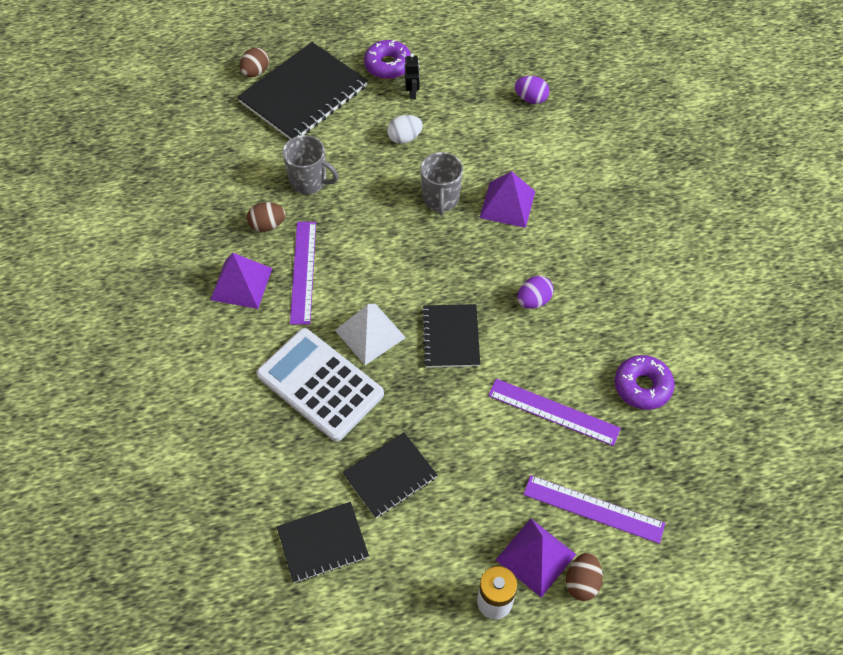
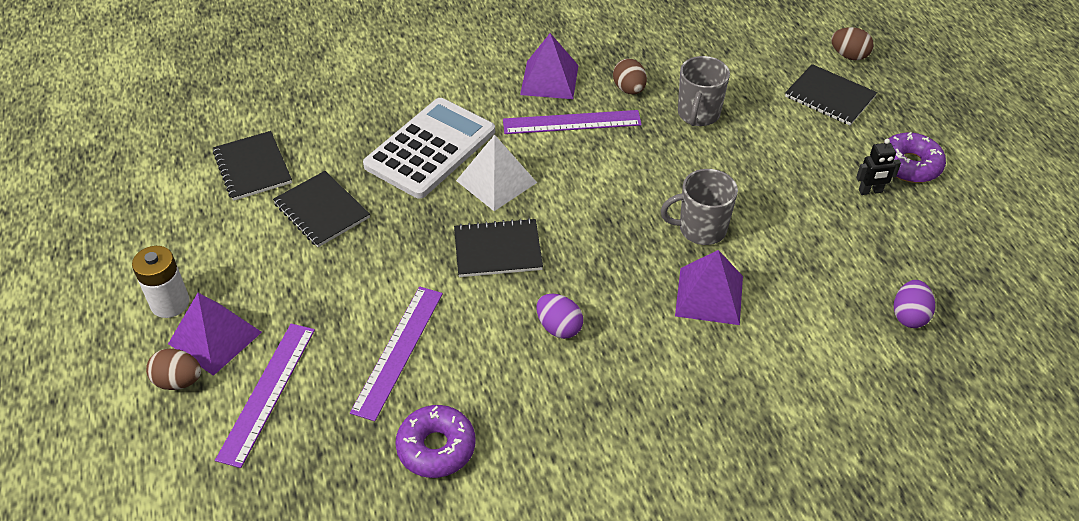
camera: 85 degrees right, 10 degrees down
(303, 94) = (829, 97): black notebook -> black notebook, size x0.58
(404, 138) = (790, 189): white egg -> none

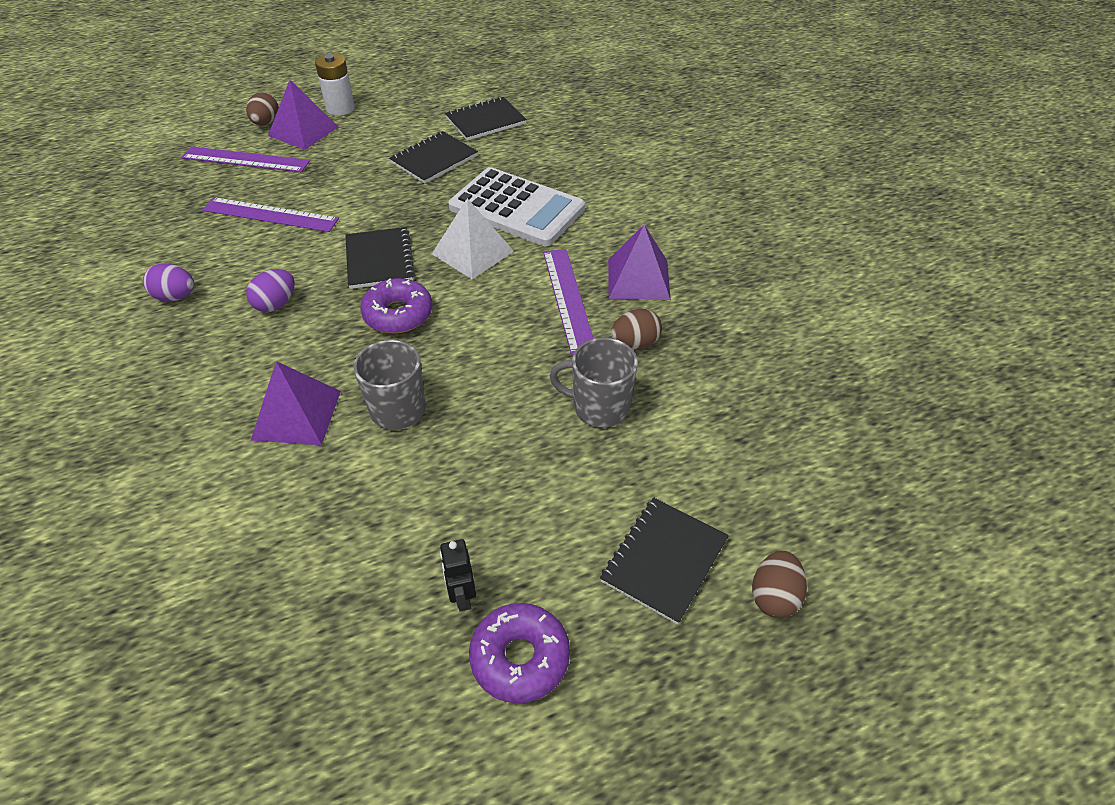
camera: 85 degrees right, 0 degrees up
(436, 447) = (166, 243): purple donut -> purple donut (398, 314)
(909, 316) = (228, 618): purple egg -> purple egg (175, 297)

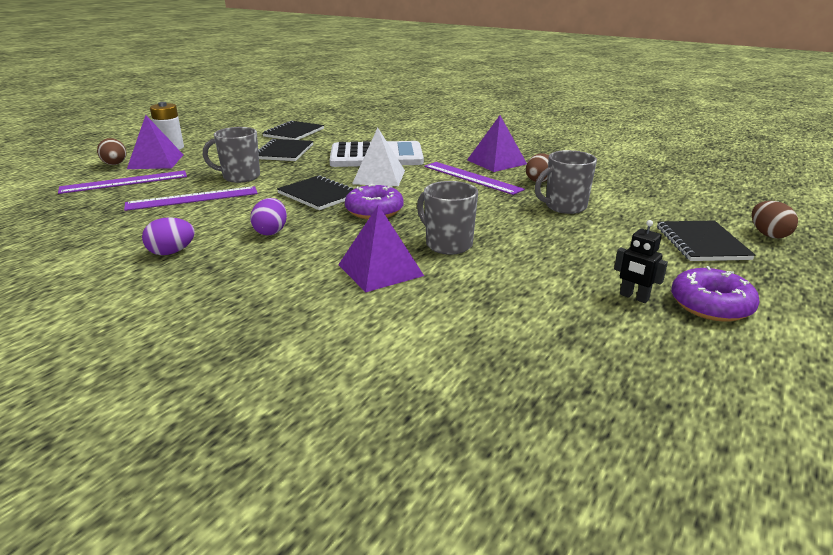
camera: 35 degrees left, 20 degrees down
(345, 193) = (240, 177): none -> grey mug

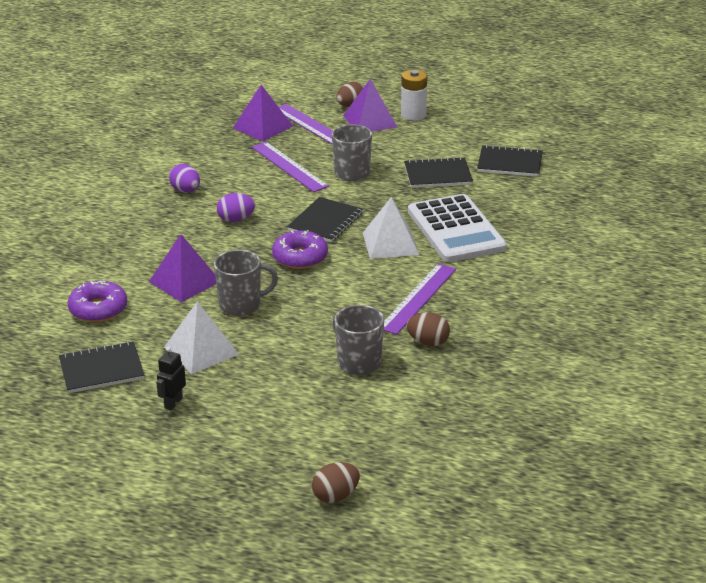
camera: 75 degrees right, 5 degrees up
(447, 244) = (241, 305): grey mug -> grey mug turned 45 degrees clockwise
(496, 162) = (483, 309): purple pyramid -> purple pyramid (262, 127)
(530, 272) = (201, 350): none -> white pyramid
(701, 243) = (296, 448): black notebook -> black notebook (101, 369)
(711, 305) = (170, 442): purple donut -> purple donut (98, 309)

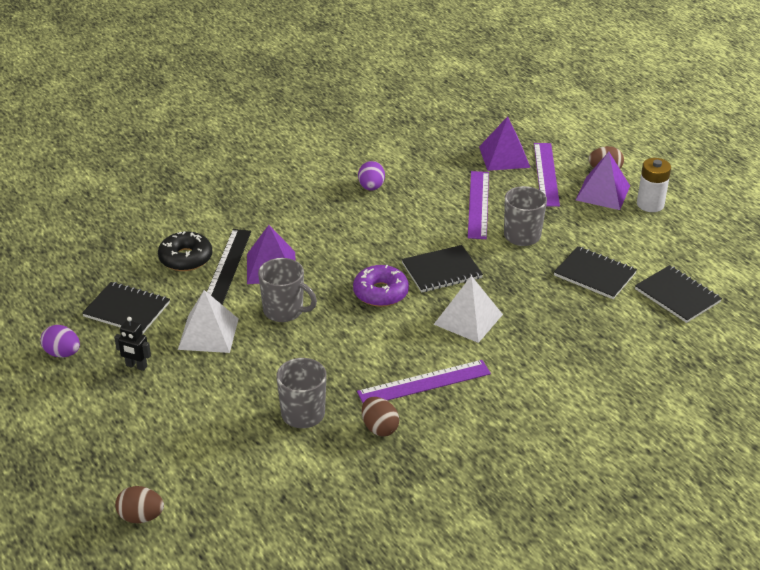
camera: 40 degrees right, 5 degrees up
(98, 309) = (185, 258): purple donut -> black donut
(145, 298) = (227, 266): none -> black ruler
(173, 403) = (136, 366): black robot -> black robot turned 135 degrees counterclockwise
(236, 219) = (375, 232): purple egg -> purple egg (62, 353)
(455, 230) = (540, 336): white calculator -> none

